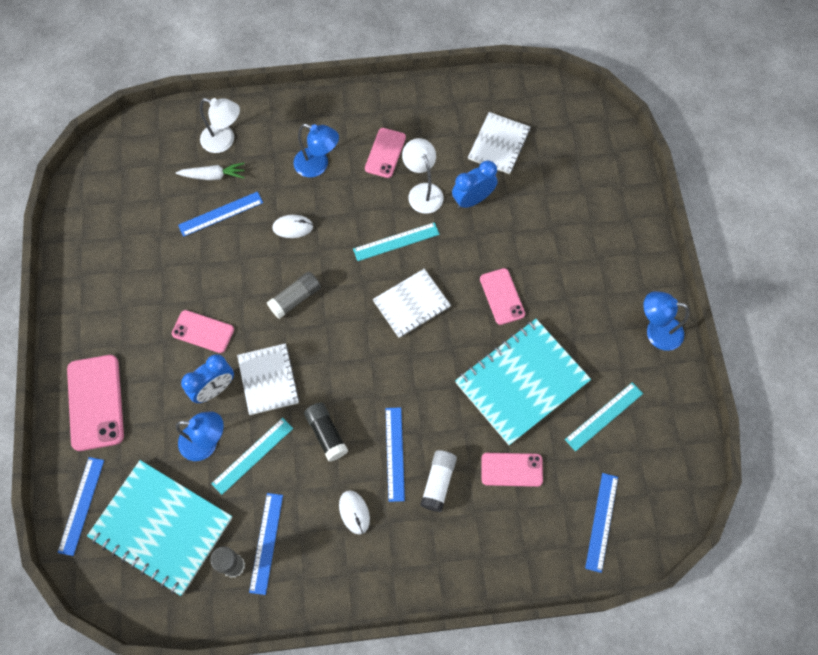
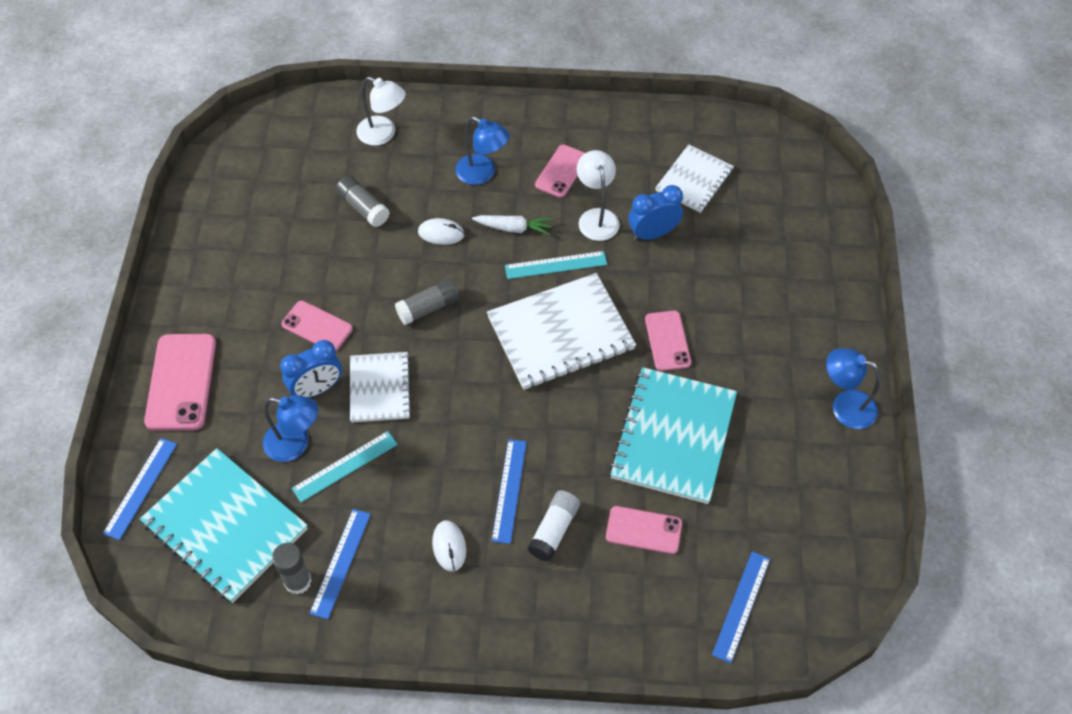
camera: 10 degrees right, 10 degrees down
(213, 176) = (363, 168): white carrot -> white carrot (513, 228)
(220, 214) = (363, 208): blue ruler -> grey glue stick
(326, 434) = (434, 456): black glue stick -> none
(411, 304) = (560, 333): white notebook -> white notebook, size x1.67
(522, 382) = (673, 437): turquoise notebook -> turquoise notebook turned 45 degrees counterclockwise
(604, 416) = (765, 489): turquoise ruler -> none

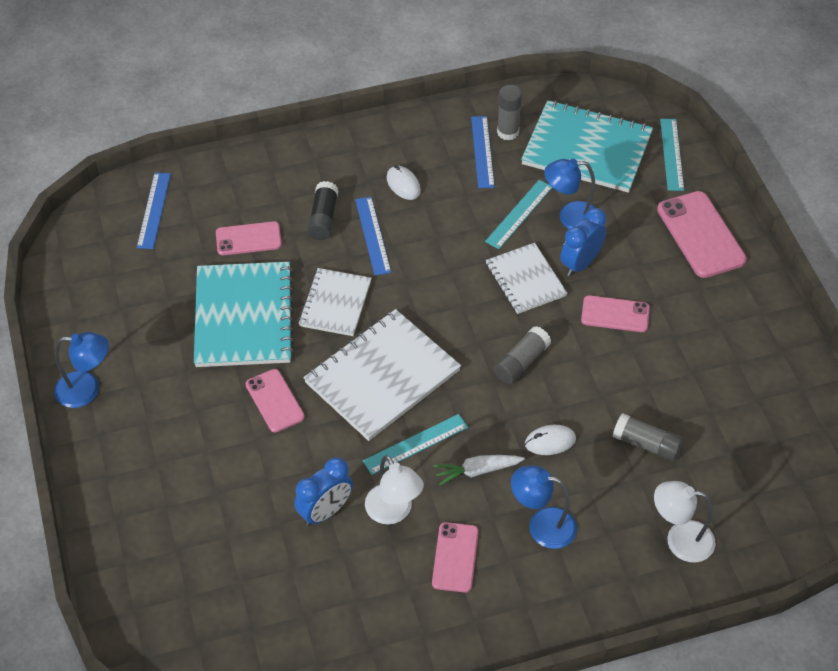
camera: 160 degrees right, 5 degrees down
(140, 488) = (671, 154): blue ruler -> turquoise ruler
(554, 530) = (323, 218): white glue stick -> black glue stick
(694, 180) = (298, 595): white notebook -> white notebook (335, 304)

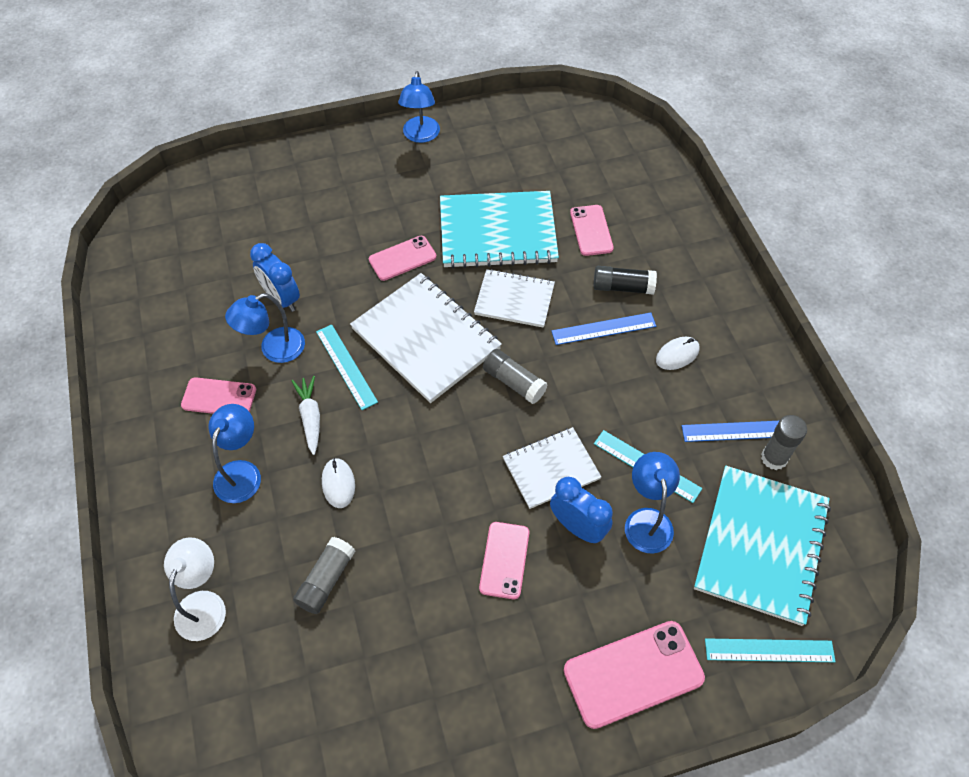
camera: 90 degrees right, 5 degrees up
(154, 210) = (620, 161): blue ruler -> none
(393, 512) = (274, 349): white lamp -> blue lamp
(521, 362) = (439, 461): grey glue stick -> grey glue stick (514, 382)

